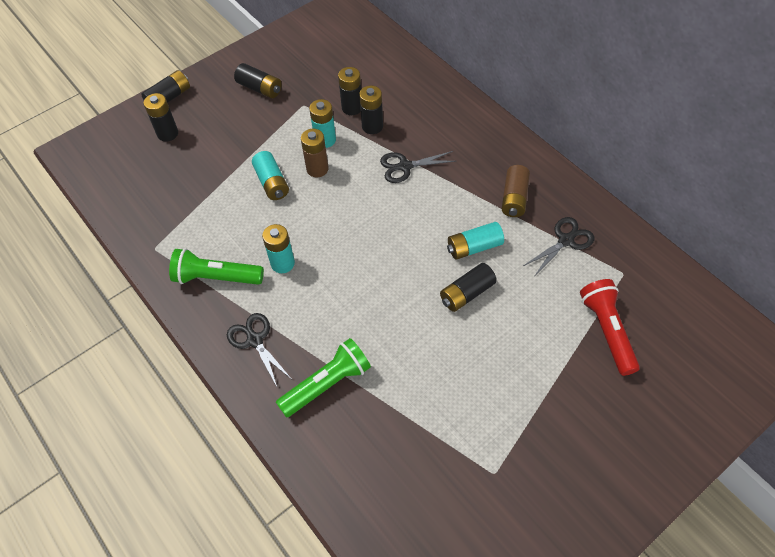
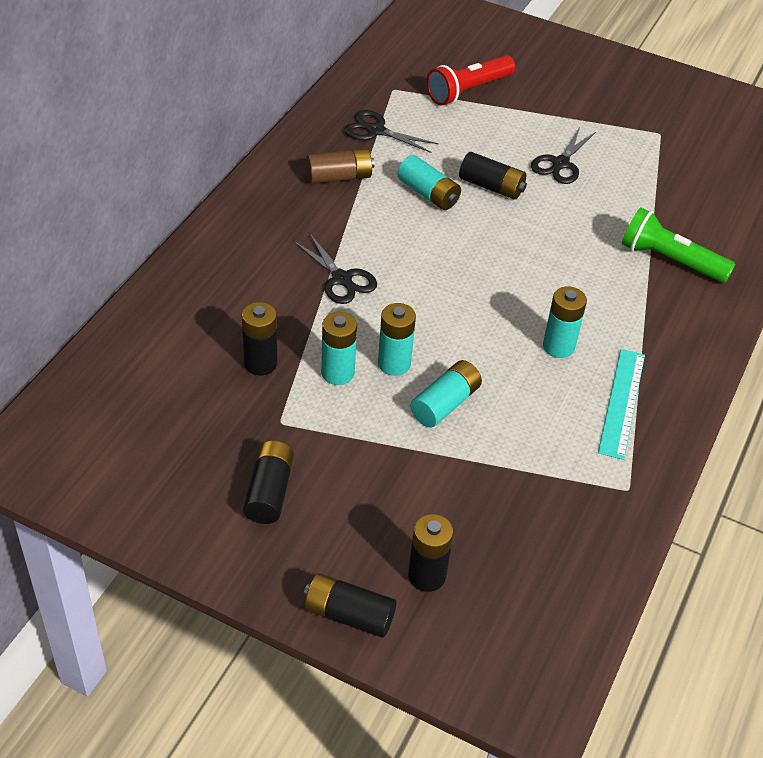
camera: 120 degrees left, 10 degrees down
(216, 277) = (622, 403): green flashlight -> turquoise ruler
(255, 340) = (670, 334): black scissors -> black scissors (560, 164)
(317, 169) = (394, 364): brown battery -> turquoise battery
(372, 126) = (286, 330): black battery -> none

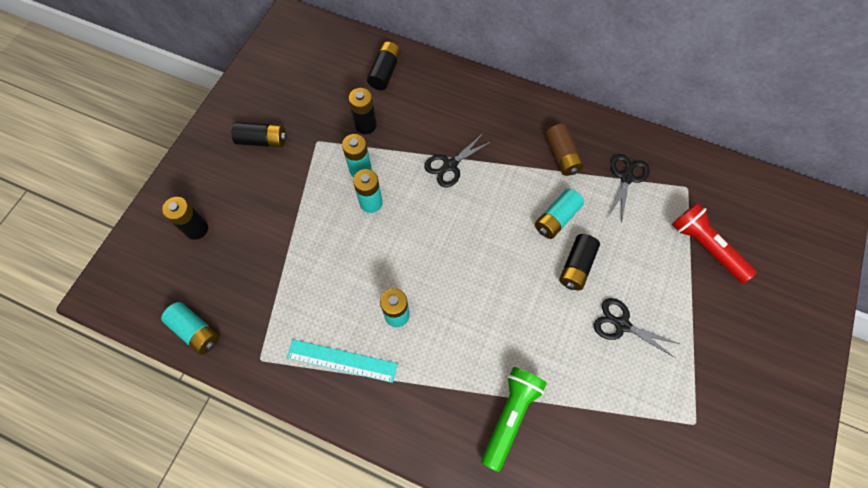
camera: 90 degrees right, 20 degrees up
(349, 614) = (173, 188): black battery -> black battery (385, 72)
(445, 404) = (336, 236): turquoise battery -> turquoise battery (196, 331)

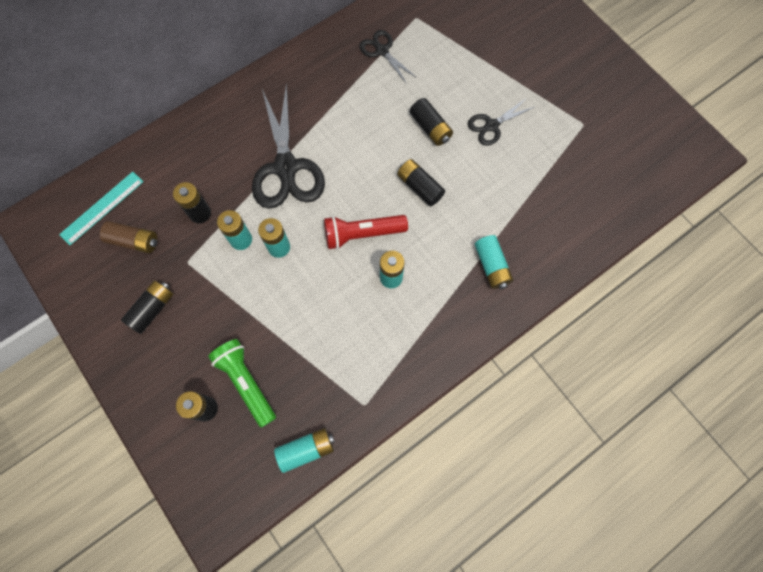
camera: 60 degrees left, 5 degrees up
(342, 360) = (403, 339): turquoise ruler -> turquoise ruler (102, 208)
(385, 72) = (156, 169): black battery -> black battery (420, 187)
(450, 165) = (286, 167): black scissors -> black scissors, size x1.92
(510, 415) = (514, 238): green flashlight -> green flashlight (246, 382)
(556, 218) = (384, 118): turquoise battery -> turquoise battery (491, 266)
(562, 156) = (334, 82): brown battery -> brown battery (134, 241)
(705, 246) = (467, 36): red flashlight -> red flashlight (362, 234)

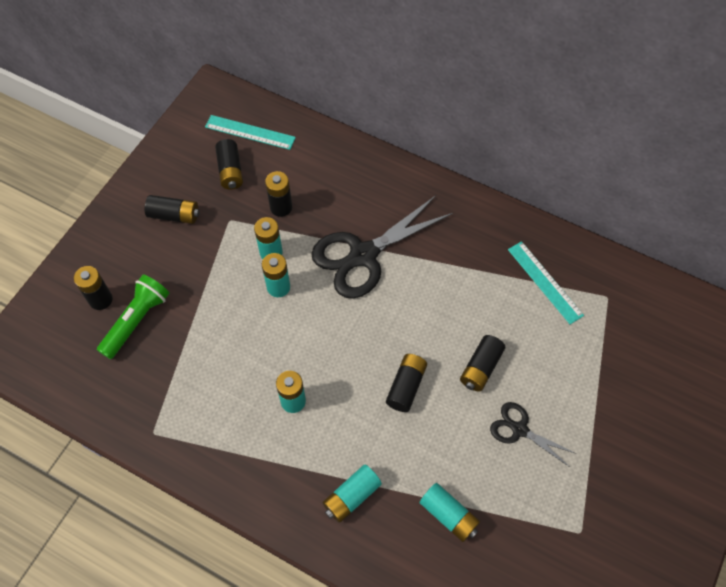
camera: 65 degrees right, 10 degrees down
(134, 241) = (230, 171): brown battery -> black battery
(306, 450) = (92, 400): turquoise battery -> turquoise battery (448, 515)
(362, 234) = (327, 354): red flashlight -> none
(382, 51) = (545, 282): black scissors -> turquoise ruler

